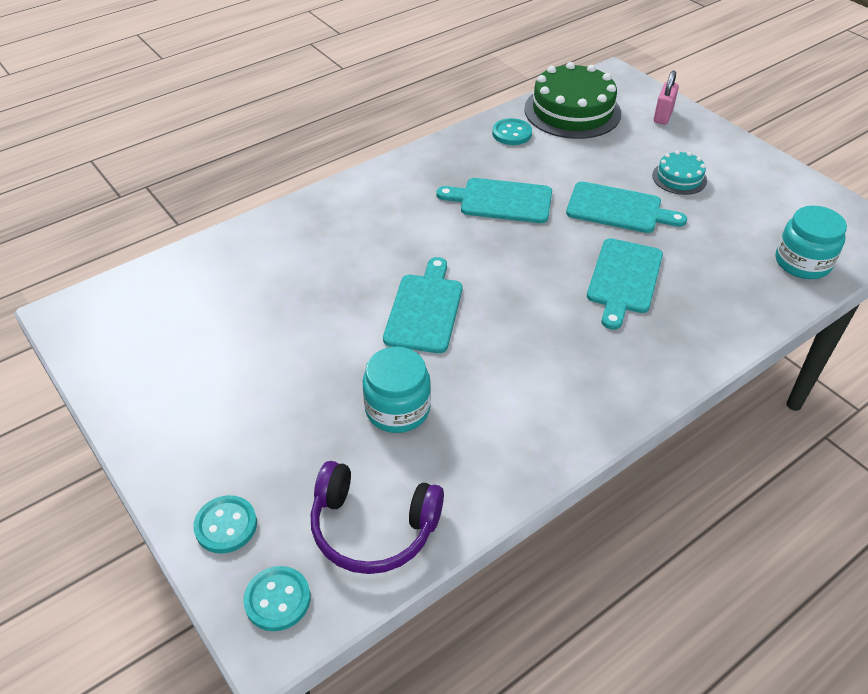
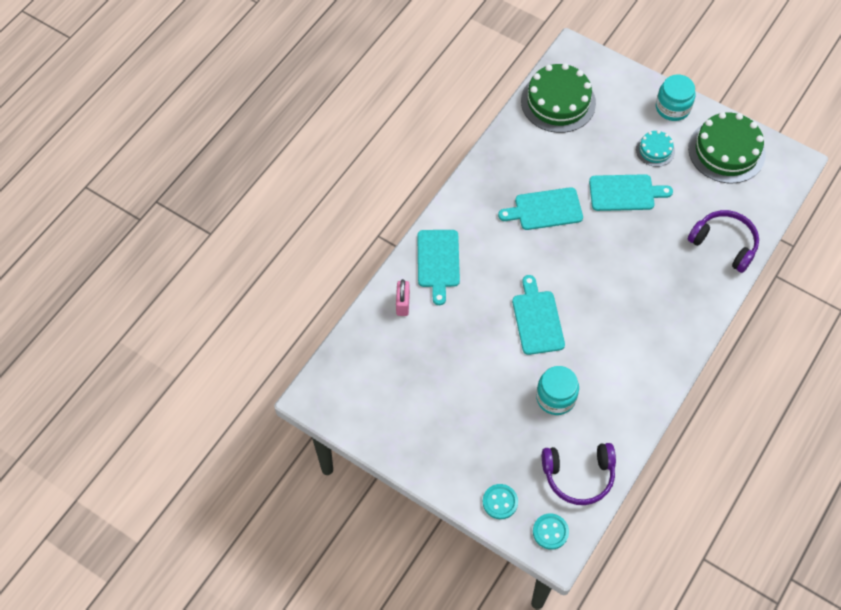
camera: 20 degrees left, 15 degrees up
(511, 133) = (524, 139): turquoise button -> none
(624, 279) = (649, 254): turquoise cutting board -> turquoise cutting board (438, 261)
(663, 116) = (624, 88): pink padlock -> pink padlock (403, 304)
(743, 294) = (724, 244): none -> purple headphones
(780, 199) = (726, 151): none -> green cake
(802, 262) = (753, 205): turquoise jar -> turquoise jar (672, 108)

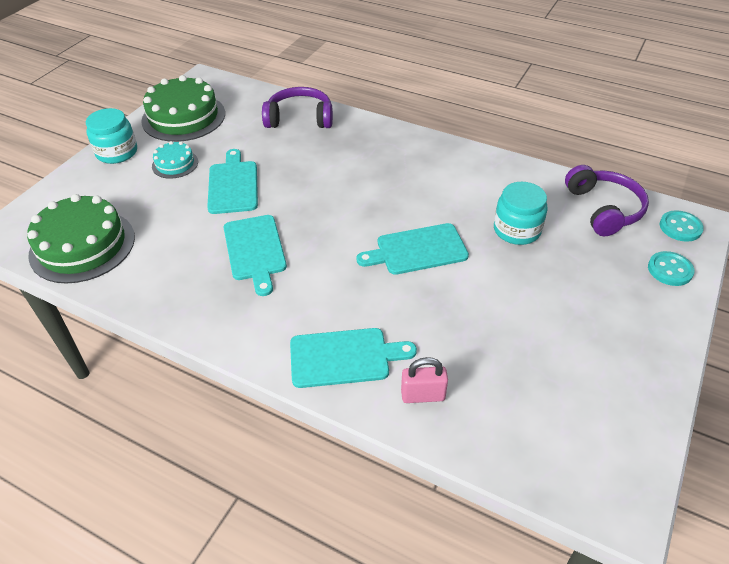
camera: 95 degrees left, 15 degrees down
(724, 244) = (300, 118): purple headphones -> purple headphones turned 60 degrees clockwise

